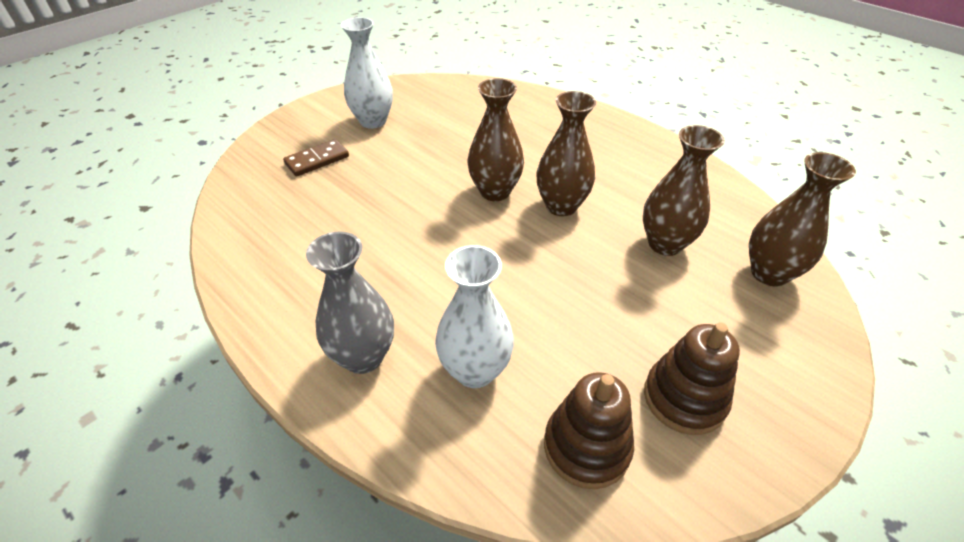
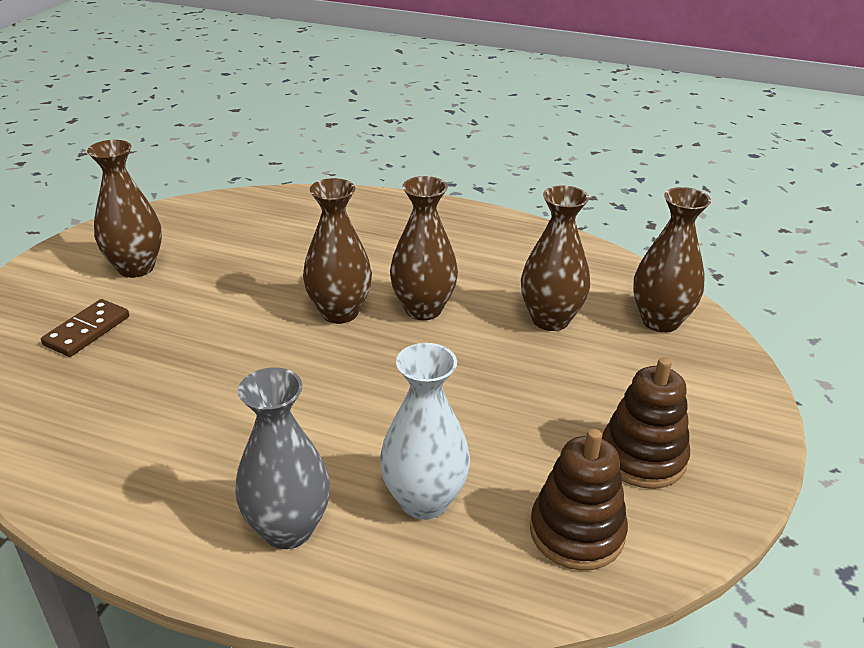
camera: 25 degrees left, 10 degrees down
(373, 121) = (136, 268): white vase -> brown vase

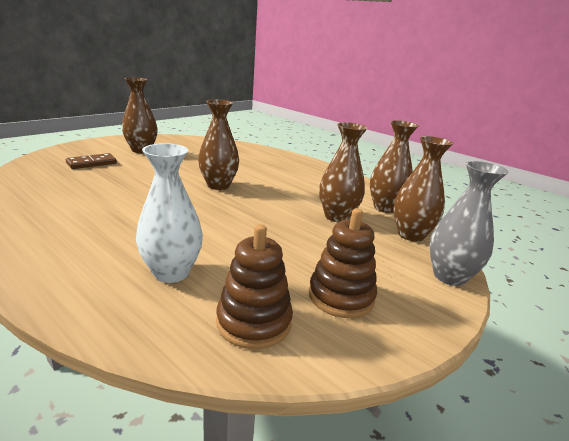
camera: 20 degrees right, 10 degrees down
(288, 529) = (79, 260): grey vase -> grey vase (449, 276)
(423, 309) = (265, 195): brown vase -> brown vase (385, 208)

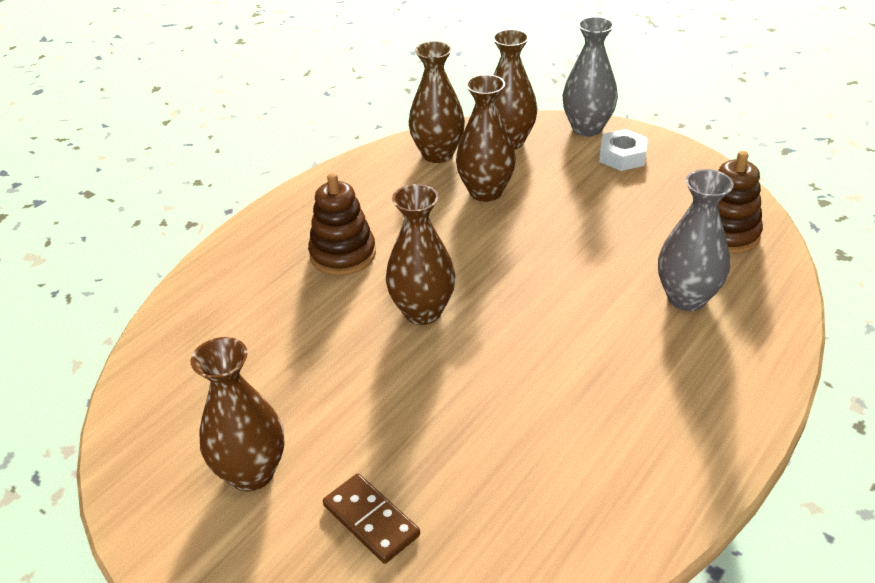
camera: 90 degrees left, 15 degrees up
(171, 272) = (686, 298): white vase -> grey vase
(341, 296) = (658, 189): brown stacking toy -> brown stacking toy (343, 254)
(400, 287) = (622, 156): none -> white nut

